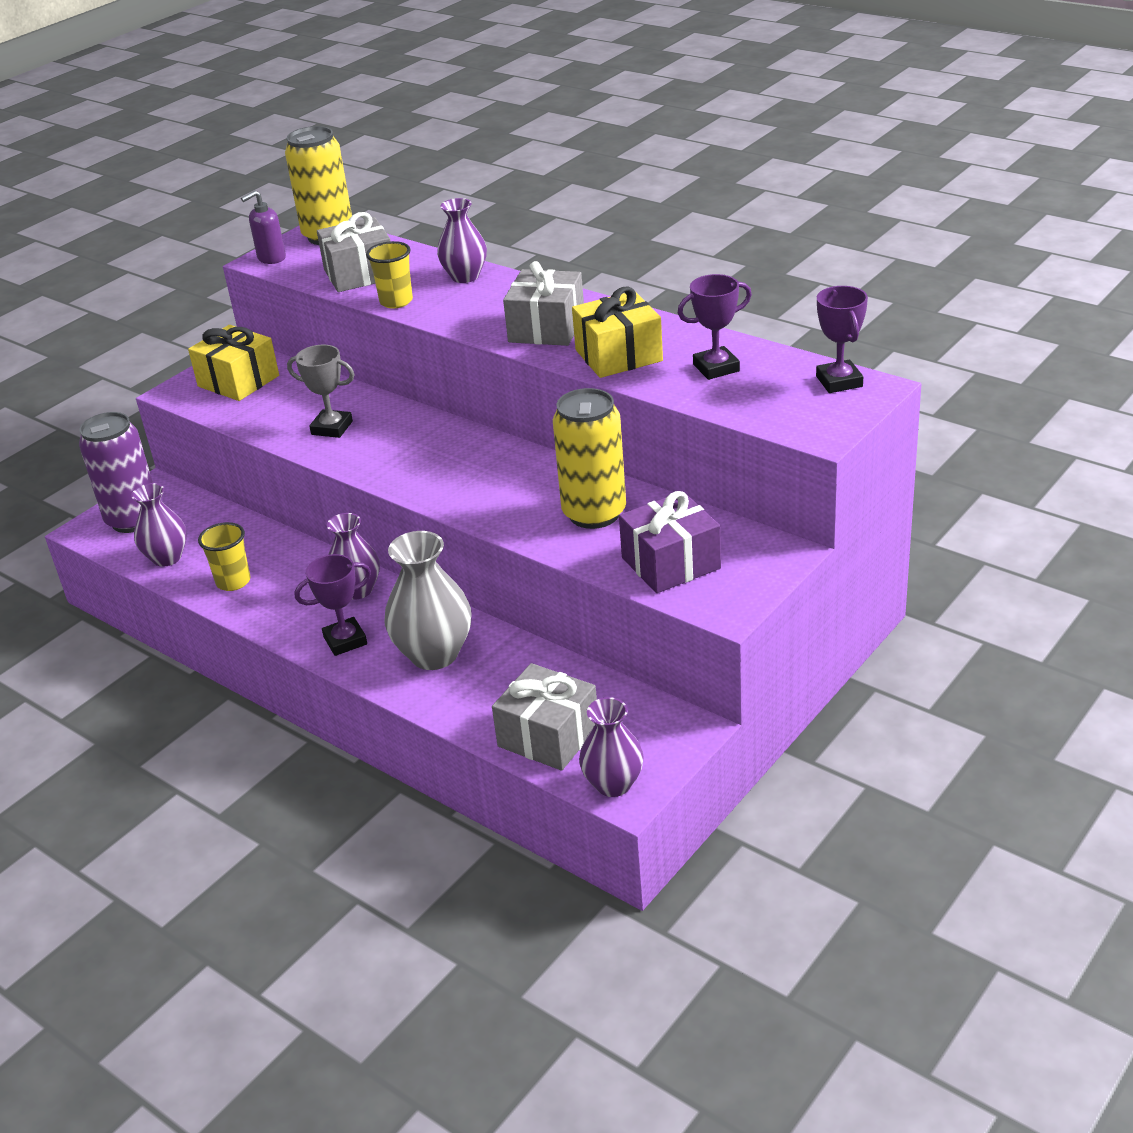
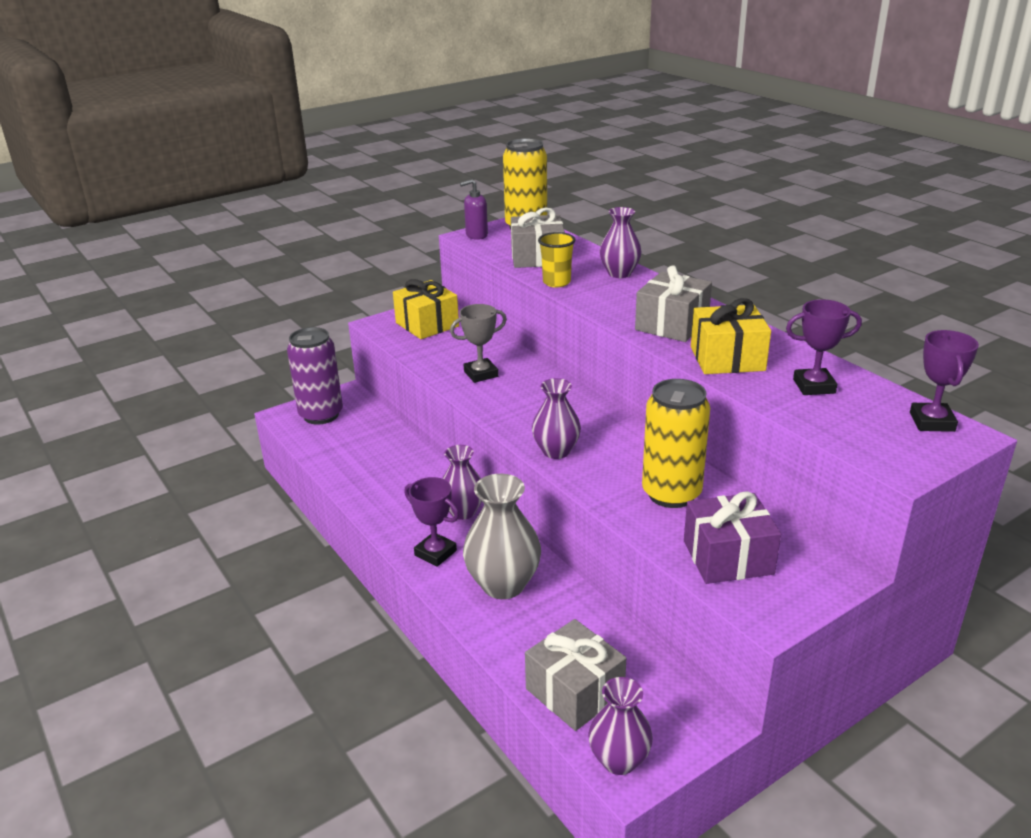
camera: 15 degrees right, 5 degrees down
(167, 558) = (331, 450): purple vase -> purple vase (556, 451)
(233, 582) = (370, 481): yellow cup -> none
(332, 428) = (481, 374): grey trophy -> grey trophy turned 60 degrees counterclockwise
(345, 640) = (435, 553): purple trophy -> purple trophy turned 45 degrees clockwise

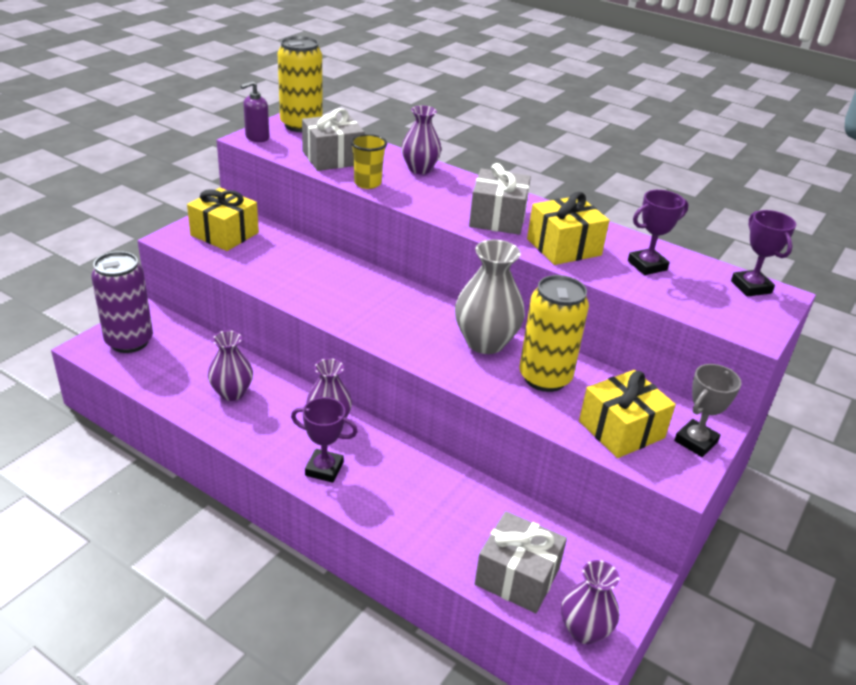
camera: 25 degrees left, 5 degrees up
(481, 374) = (309, 281): grey trophy -> grey trophy (695, 441)
(503, 584) = (403, 488): grey vase -> grey vase (485, 342)
(556, 451) = (423, 352): purple vase -> purple vase (232, 393)
(728, 557) = (621, 429): purple gift -> yellow gift

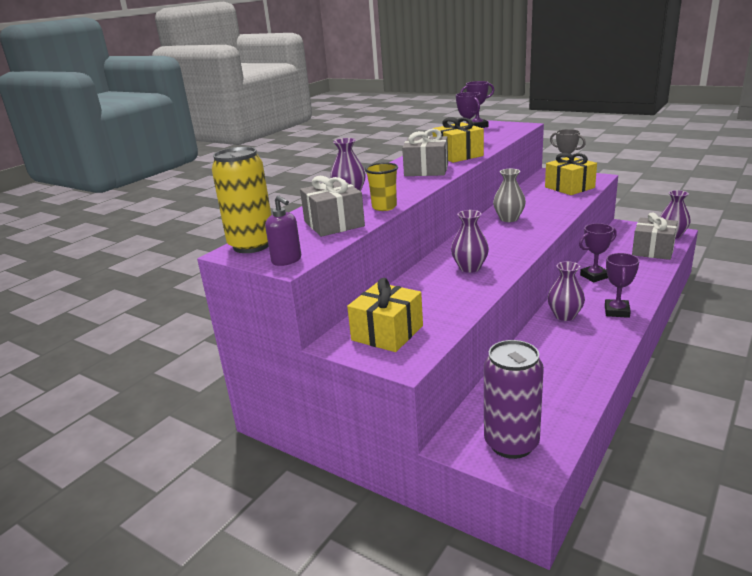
camera: 85 degrees left, 10 degrees down
(232, 393) = (557, 363): purple vase -> purple vase (470, 268)
(432, 477) = (594, 276): none -> purple trophy
(485, 342) = (509, 219): grey vase -> grey vase, size x0.66
(545, 378) = (536, 203): yellow can -> none

